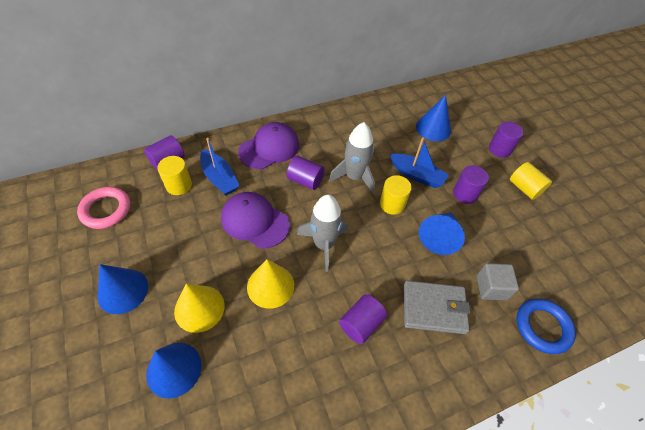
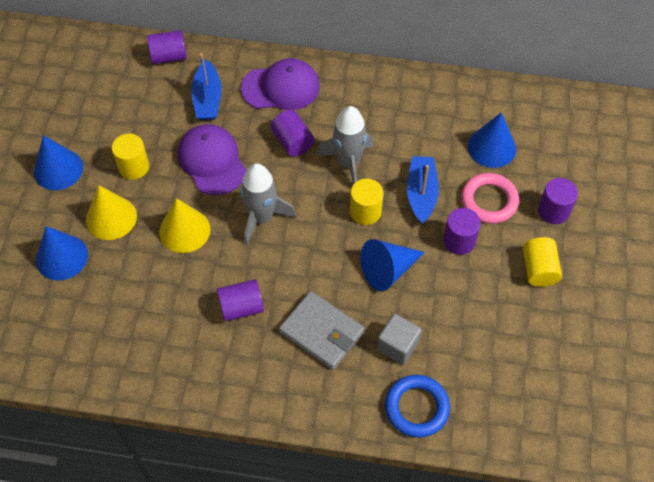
camera: 35 degrees right, 5 degrees up
(106, 210) = (84, 84): pink ring -> pink ring (489, 201)
(179, 185) = (164, 88): yellow cylinder -> yellow cylinder (134, 167)
(417, 175) = (421, 194): blue boat -> blue boat turned 150 degrees counterclockwise

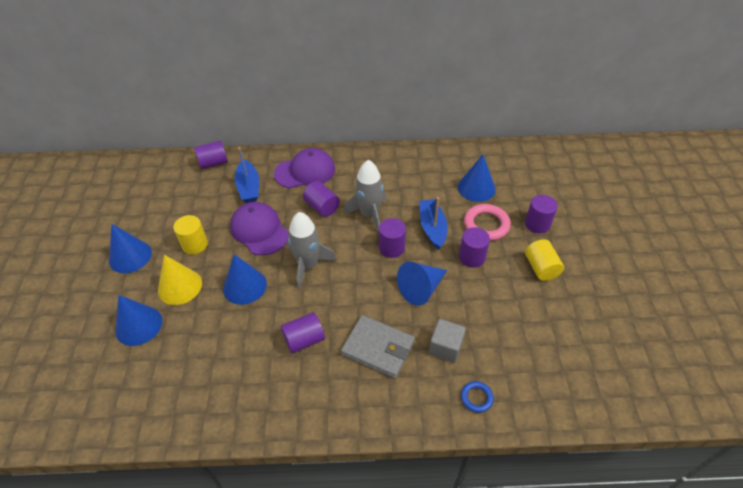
camera: 10 degrees left, 10 degrees down
(184, 230) = (244, 286): yellow cone -> blue cone
(365, 212) = (391, 248): yellow cylinder -> purple cylinder
(416, 408) = (476, 398): blue ring -> blue ring, size x0.56

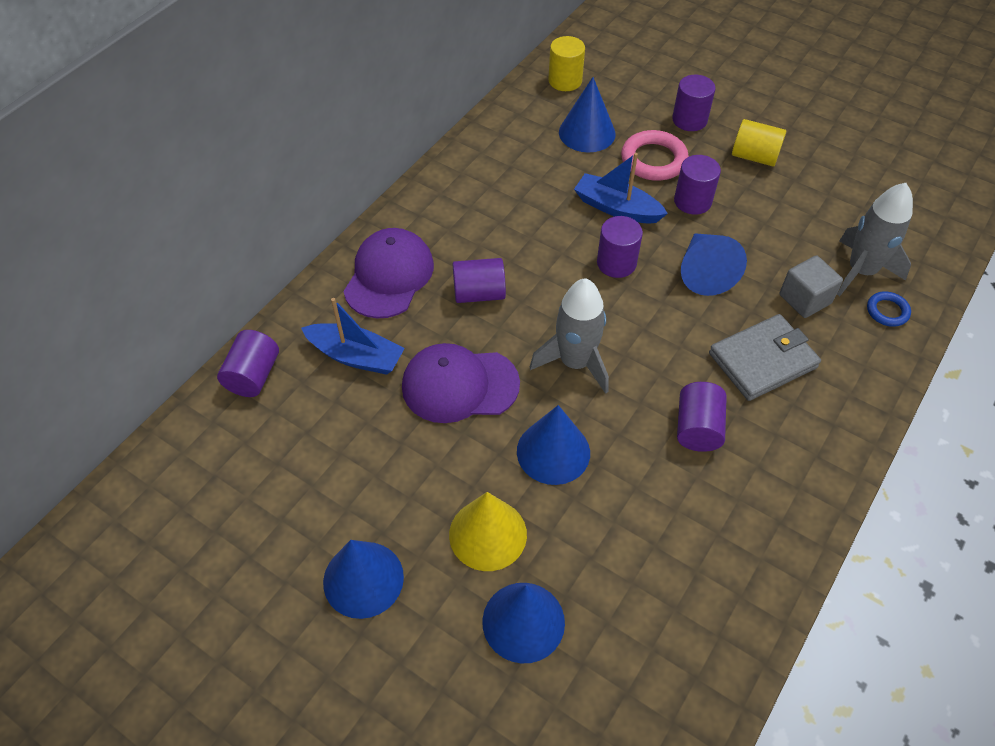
camera: 55 degrees left, 5 degrees up
(195, 244) = (416, 478): yellow cylinder -> yellow cylinder (565, 81)
(369, 215) = (540, 253): grey rocket -> grey rocket (861, 271)

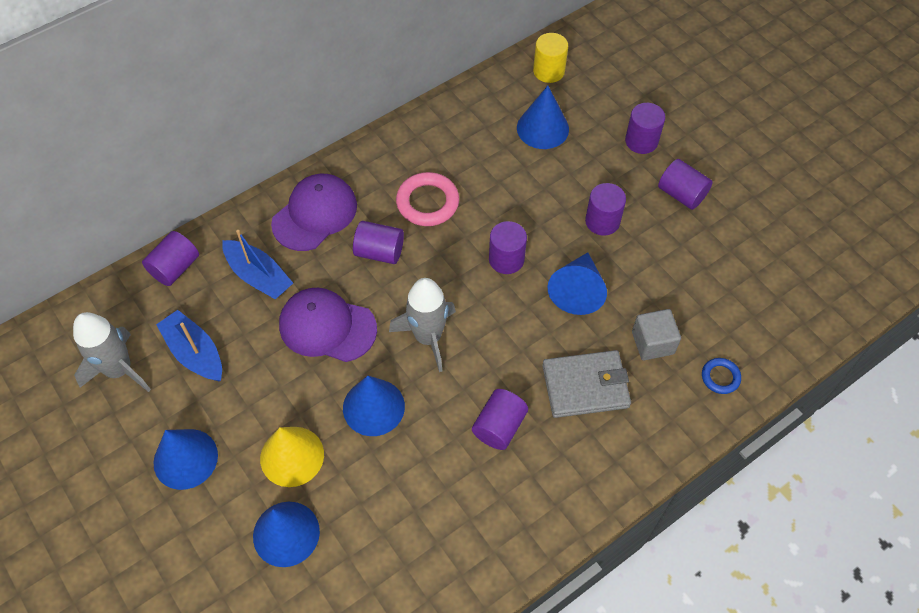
camera: 20 degrees right, 5 degrees up
(616, 208) = (532, 208): blue boat -> blue boat (195, 353)
(653, 160) = (588, 171): pink ring -> pink ring (427, 202)
(754, 156) = (681, 194): yellow cylinder -> purple cylinder
(861, 271) = (718, 333): grey rocket -> grey rocket (119, 370)

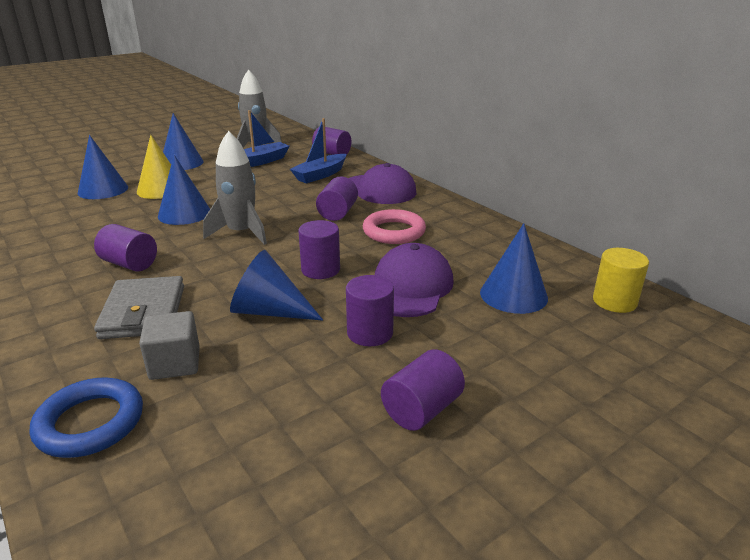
camera: 90 degrees right, 30 degrees down
(327, 327) = (267, 197): purple cap -> purple cap (410, 287)
(641, 141) = (518, 374): purple cylinder -> none
(720, 377) = (90, 423): blue ring -> blue ring, size x1.79

